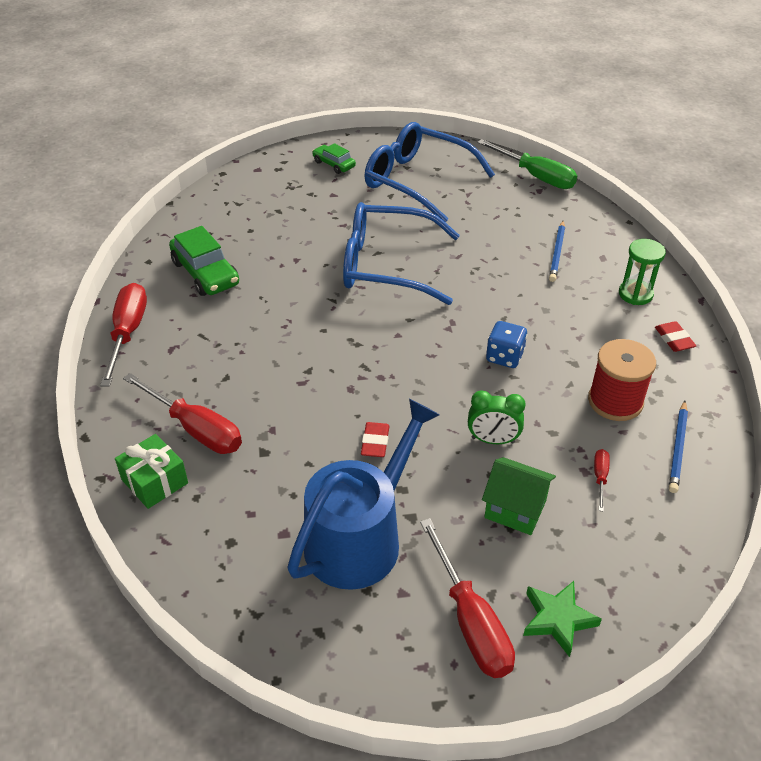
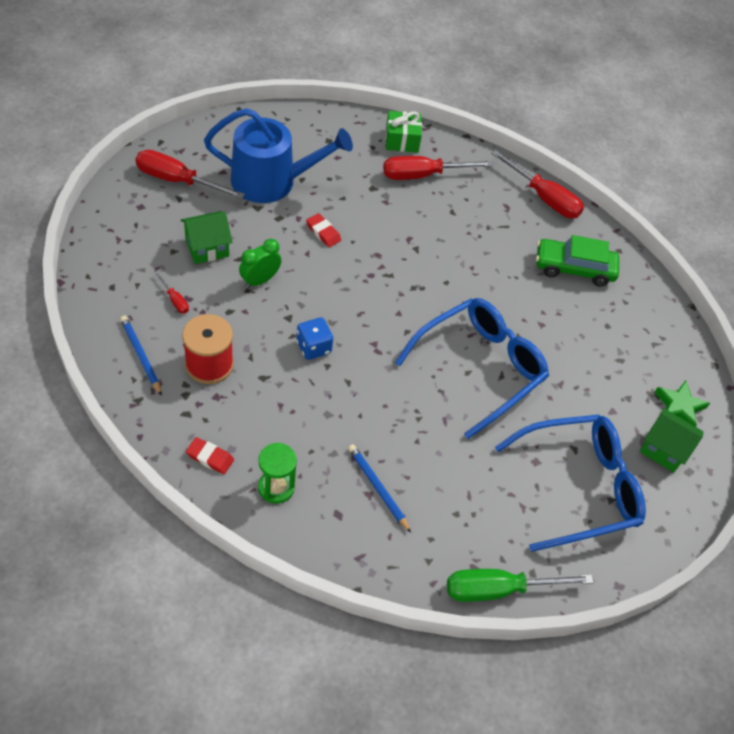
camera: 125 degrees right, 10 degrees up
(334, 164) = (664, 449): green car -> green house
(360, 538) = (271, 181): blue watering can -> blue watering can turned 75 degrees counterclockwise
(558, 619) = (135, 208): green star -> green star (679, 407)

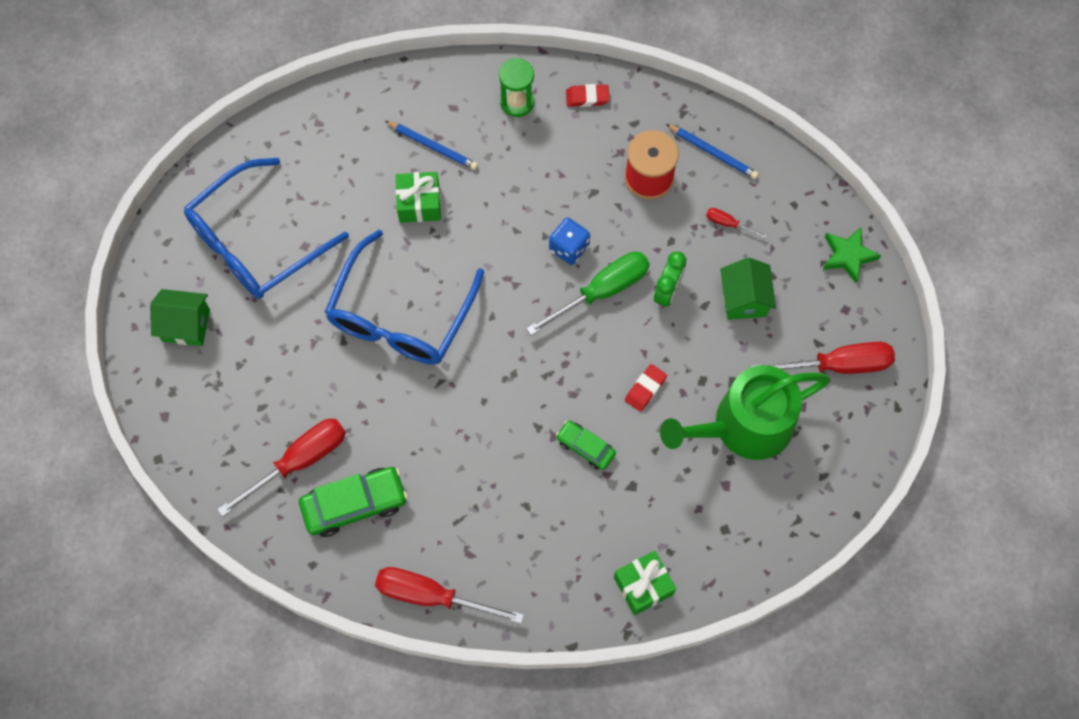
camera: 160 degrees right, 15 degrees up
(207, 248) = (744, 299): green house -> green house turned 45 degrees counterclockwise
(271, 181) = (744, 426): blue watering can -> green watering can
(323, 232) = (645, 389): red eraser -> red eraser turned 75 degrees counterclockwise
(390, 222) = (585, 447): none -> green car
(417, 445) = (419, 203): none -> green gift
(423, 175) = (588, 542): red screwdriver -> red screwdriver (299, 461)
(499, 589) = (290, 116): green screwdriver -> green screwdriver (602, 291)
(679, 407) = (183, 383): green star -> green star (848, 256)

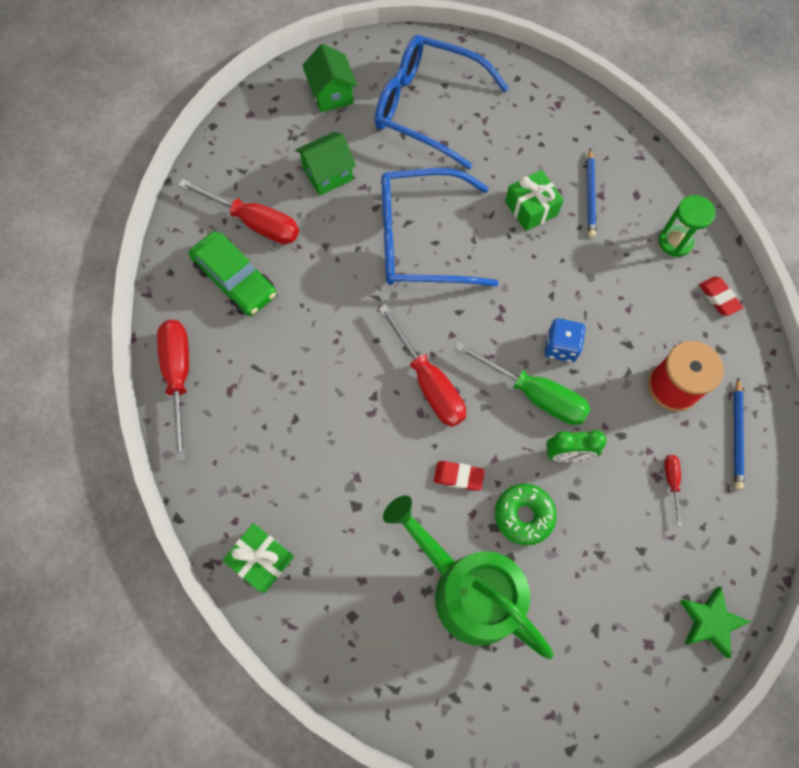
camera: 65 degrees right, 0 degrees up
(585, 447) = (374, 447): green car -> none
(703, 352) = (523, 515): none -> green donut
(744, 299) = (601, 532): green house -> green house (328, 174)
(837, 365) = (583, 661): red screwdriver -> red screwdriver (429, 382)

